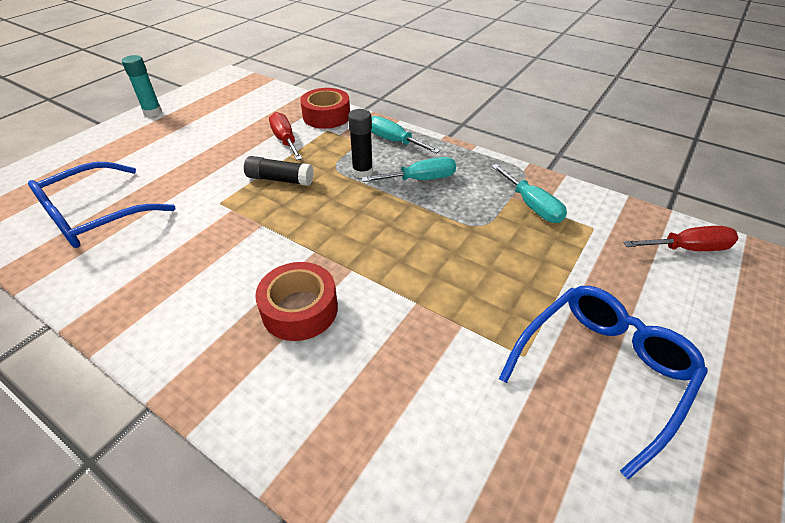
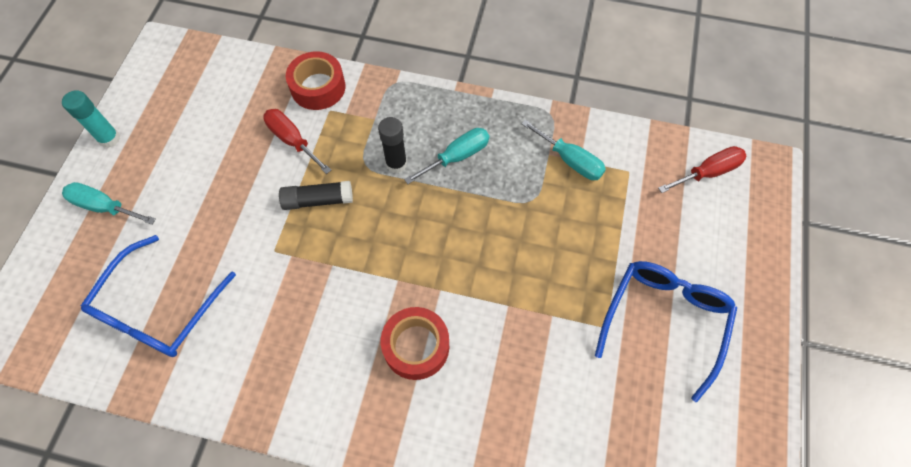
camera: 20 degrees left, 20 degrees up
(394, 141) = (409, 107): turquoise screwdriver -> turquoise screwdriver (104, 207)

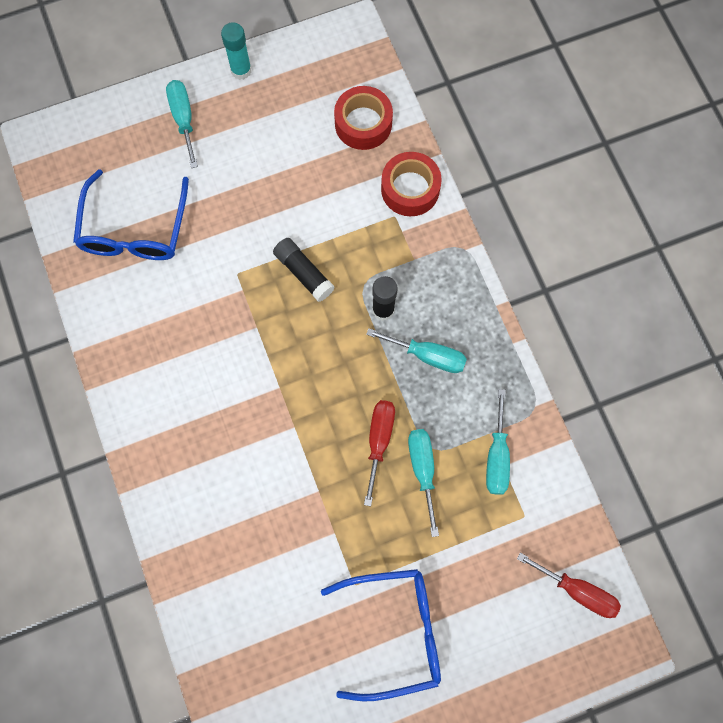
camera: 55 degrees right, 10 degrees up
(159, 309) = (134, 228): blue glasses -> blue glasses turned 75 degrees counterclockwise
(292, 140) = (343, 209): red screwdriver -> red screwdriver (379, 441)
(416, 346) = (234, 441): red tape -> red tape (363, 123)
(545, 217) = (423, 470): none -> turquoise screwdriver

